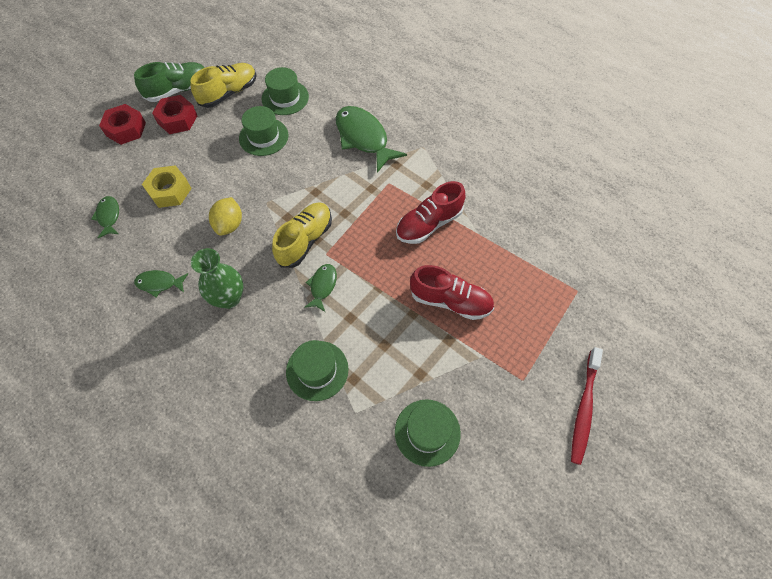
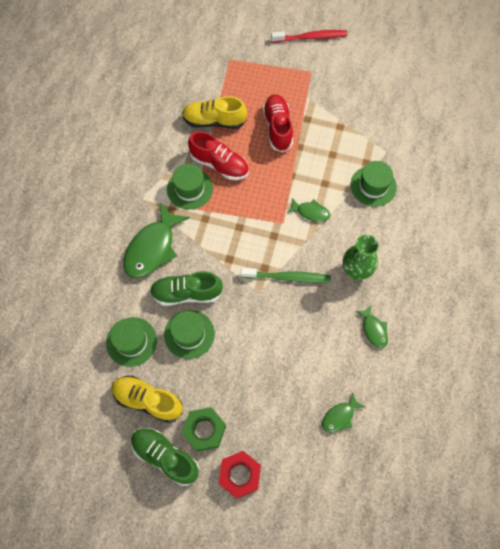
camera: 115 degrees left, 5 degrees up
(170, 191) = (288, 380): yellow nut -> none
(177, 119) = (204, 430): red nut -> green nut
(229, 225) = (295, 308): yellow lemon -> none
(264, 232) = (288, 277): none -> green toothbrush
(302, 148) = (186, 293): none -> green shoe
(305, 240) = (279, 243): yellow shoe -> yellow shoe (214, 121)
(322, 286) = (311, 212): green fish -> green fish turned 150 degrees counterclockwise
(427, 432) = (373, 109): green hat -> green hat (190, 189)

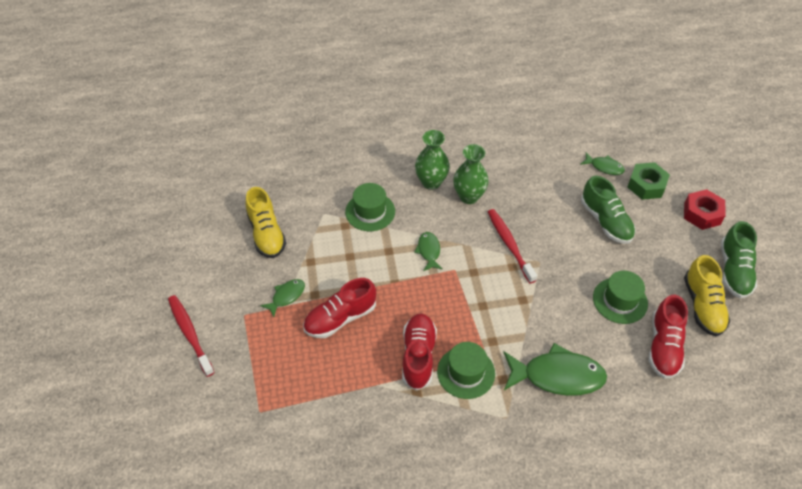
camera: 115 degrees left, 15 degrees down
(131, 341) = (664, 346): green hat -> red shoe
(186, 293) = (583, 321): green shoe -> green shoe (605, 221)
(204, 430) = (690, 252): green nut -> green nut (646, 185)
(214, 121) = (362, 388): yellow shoe -> yellow shoe (266, 234)
(288, 277) = (509, 244): green toothbrush -> red toothbrush
(373, 329) = (516, 168): green fish -> green fish (286, 296)
(386, 247) = (431, 182): none -> green vase

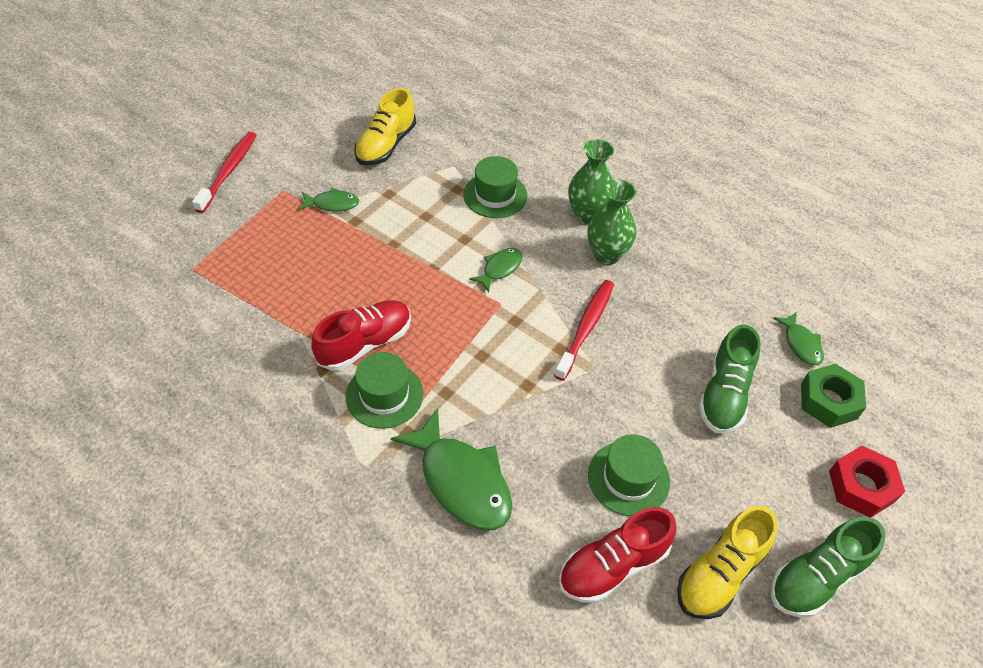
camera: 45 degrees right, 0 degrees up
(340, 318) = (348, 256): red shoe -> none

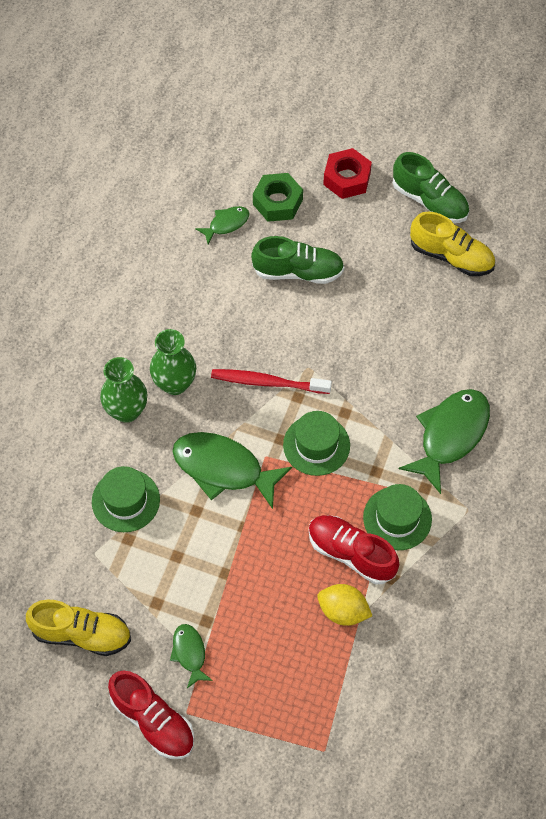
camera: 105 degrees left, 10 degrees up
(228, 171) = (175, 786): red toothbrush -> none
(310, 320) = (343, 611): none -> yellow lemon
(500, 269) = (223, 468): green fish -> green fish, size x1.95
(613, 565) = (474, 321): red shoe -> red shoe (153, 721)
(628, 478) = (401, 324): green hat -> green hat (316, 445)

